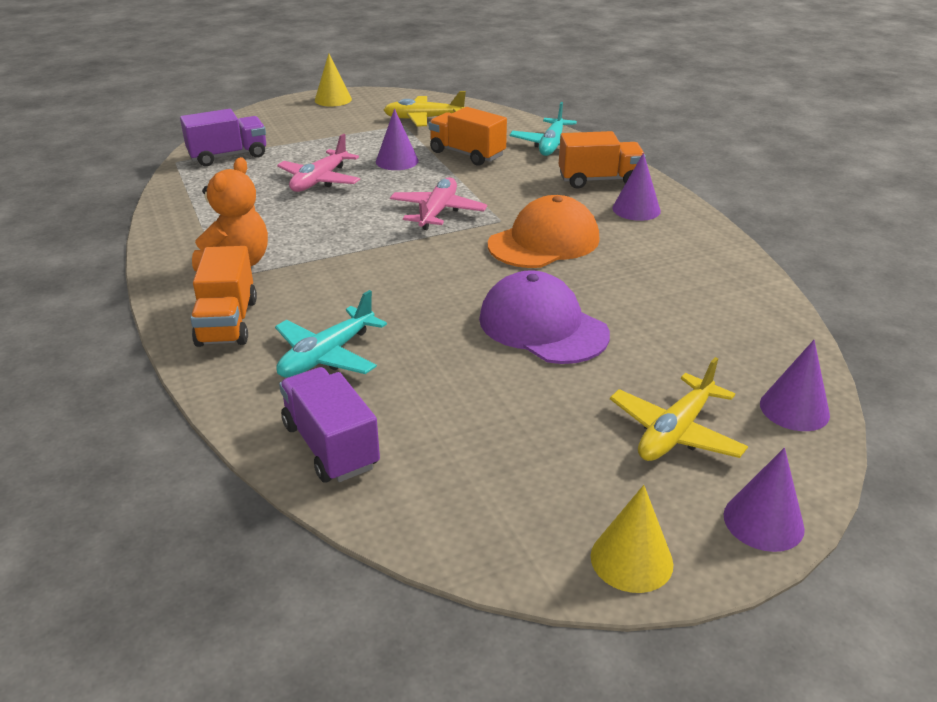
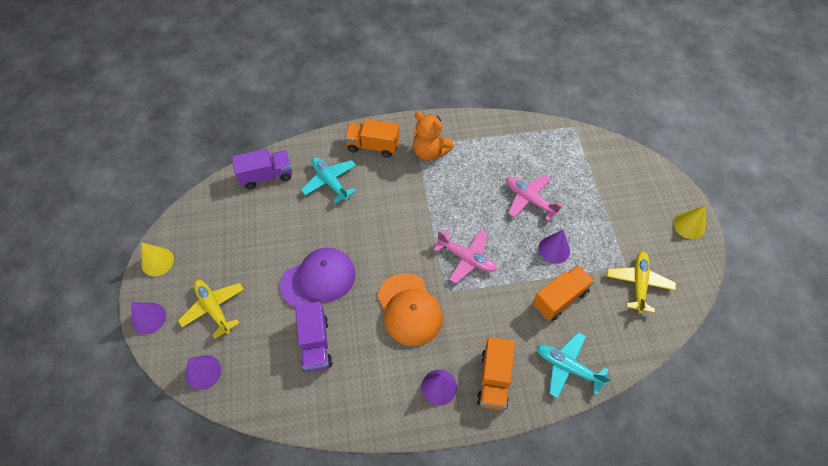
camera: 105 degrees right, 25 degrees up
(228, 156) = (579, 153): purple truck -> purple truck (315, 343)

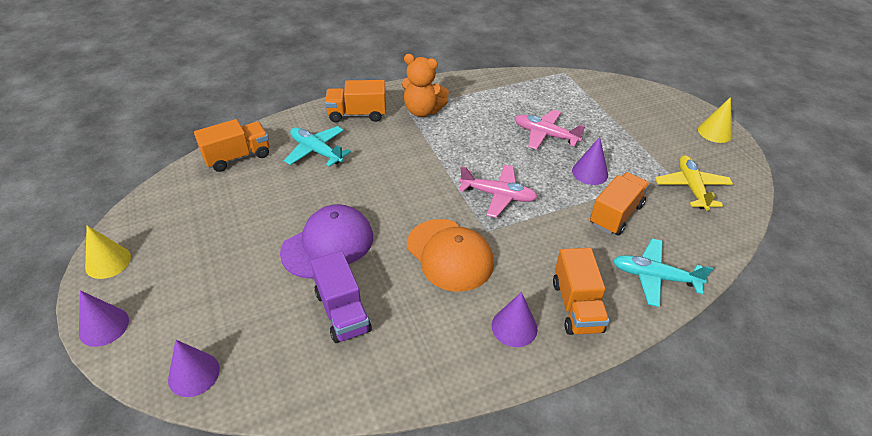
camera: 15 degrees left, 15 degrees down
(214, 308) = (196, 298): yellow plane -> none
(266, 176) = (237, 157): purple truck -> orange truck

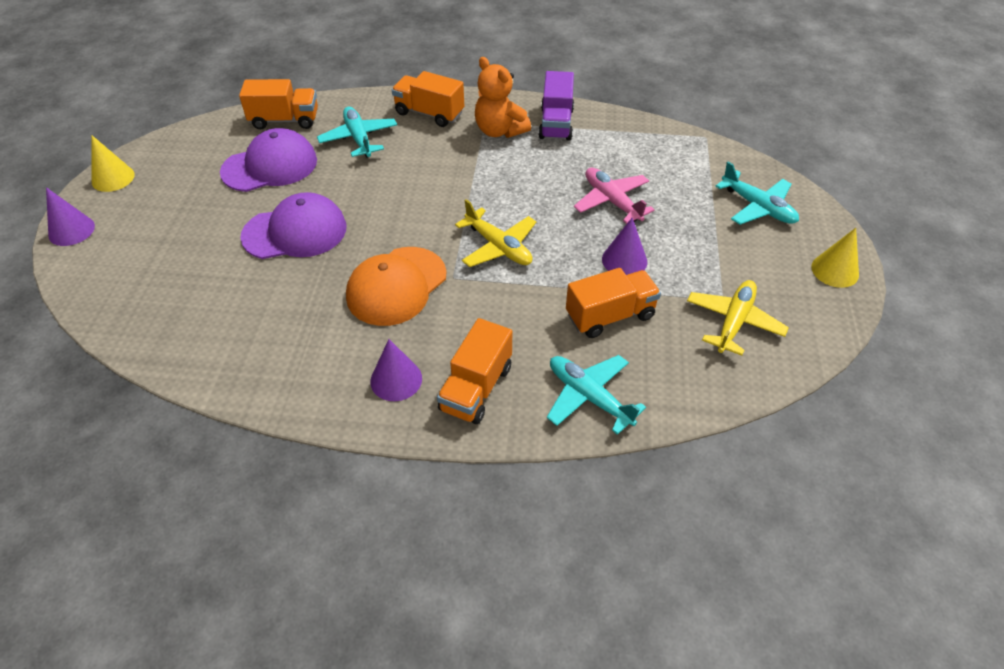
camera: 30 degrees right, 5 degrees up
(194, 374) = (103, 297): purple cone -> none
(257, 198) = (270, 166): none -> purple cap
(342, 311) = (257, 297): purple truck -> purple truck (556, 123)
(449, 255) = (396, 286): orange cap -> orange cap turned 45 degrees clockwise
(498, 195) = (498, 247): pink plane -> yellow plane
(637, 108) = (758, 207): none -> turquoise plane

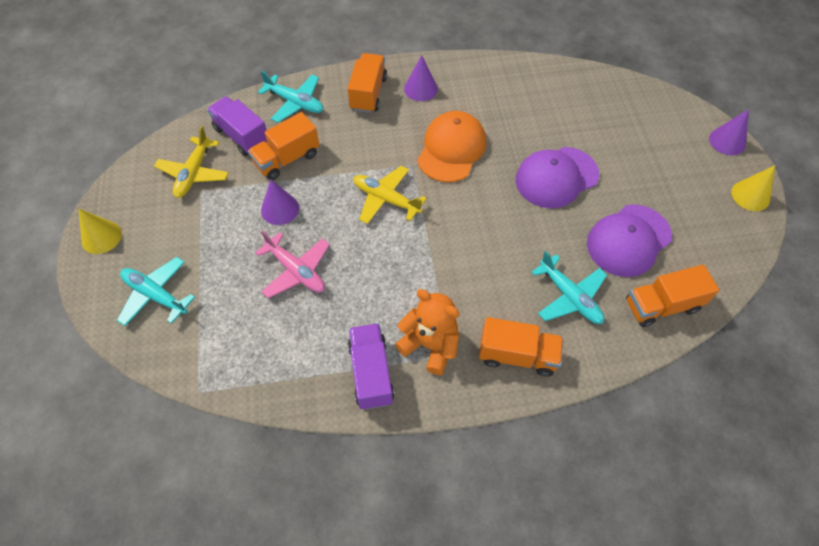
camera: 165 degrees right, 10 degrees up
(671, 360) = (242, 136): none -> purple truck

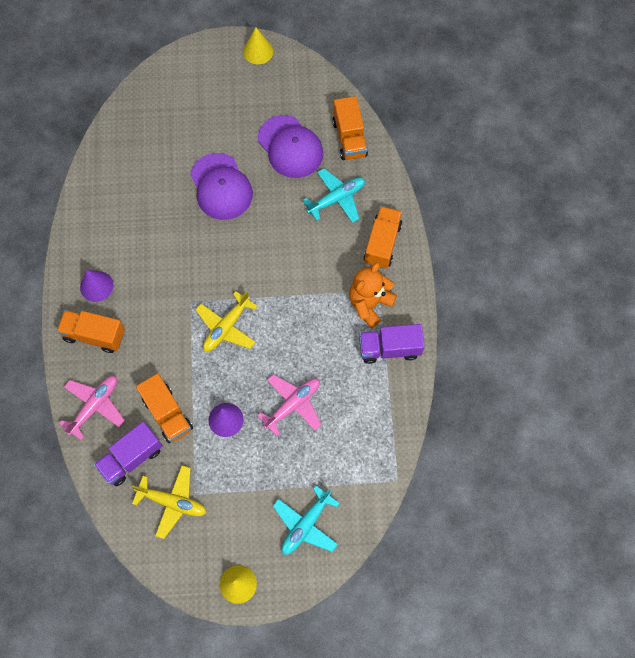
camera: 85 degrees left, 10 degrees up
(295, 103) = (95, 406): turquoise plane -> pink plane
(451, 149) = (177, 267): orange cap -> none
(727, 141) = (201, 51): purple cone -> none

